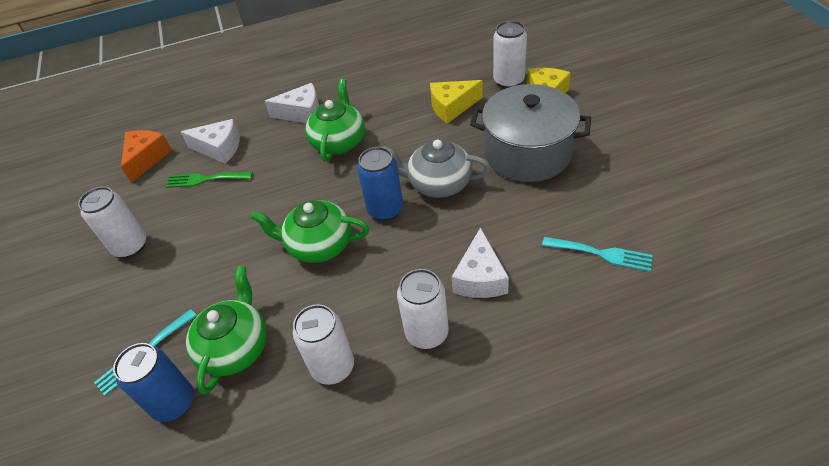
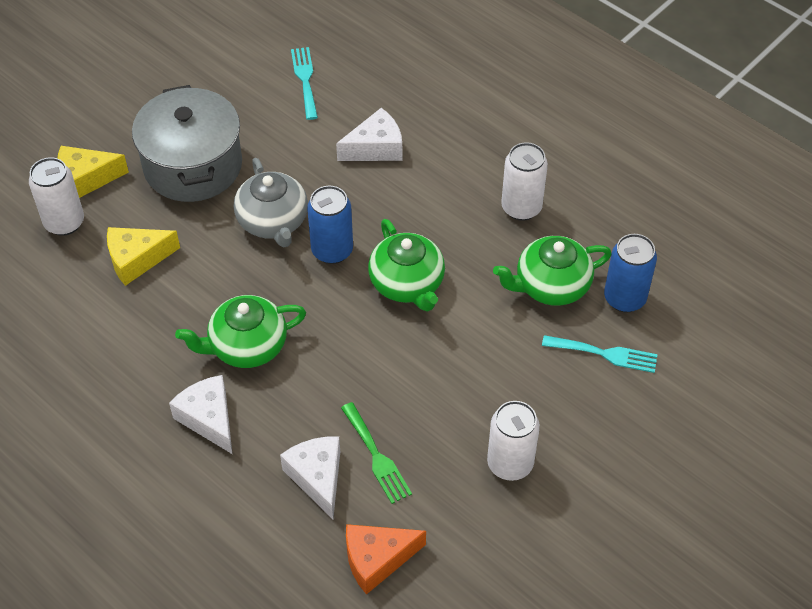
camera: 125 degrees left, 5 degrees up
(427, 333) = (452, 161): white can -> none
(452, 107) = (137, 259): yellow cheese -> yellow cheese turned 120 degrees clockwise

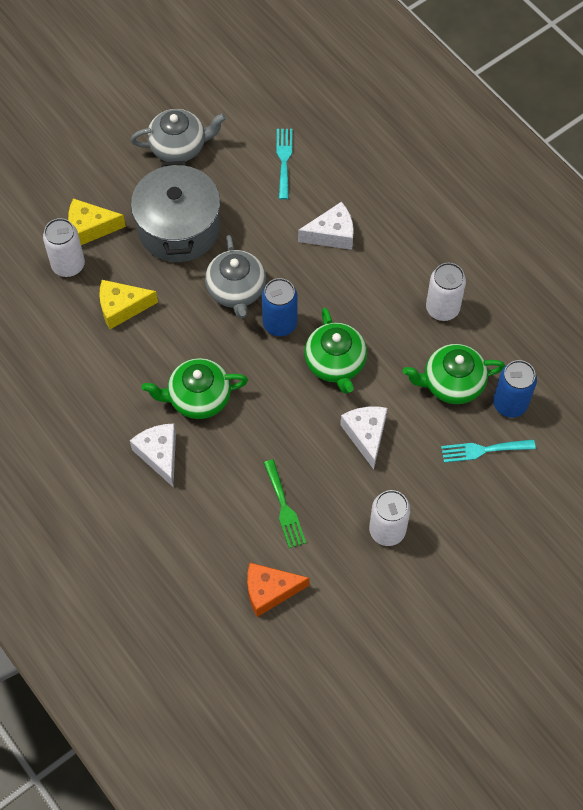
camera: 10 degrees right, 10 degrees up
(180, 81) = (179, 146): none -> grey teapot
(317, 477) = (236, 517): white cheese -> white cheese (366, 435)
(605, 354) = (483, 450): turquoise fork -> turquoise fork turned 150 degrees clockwise

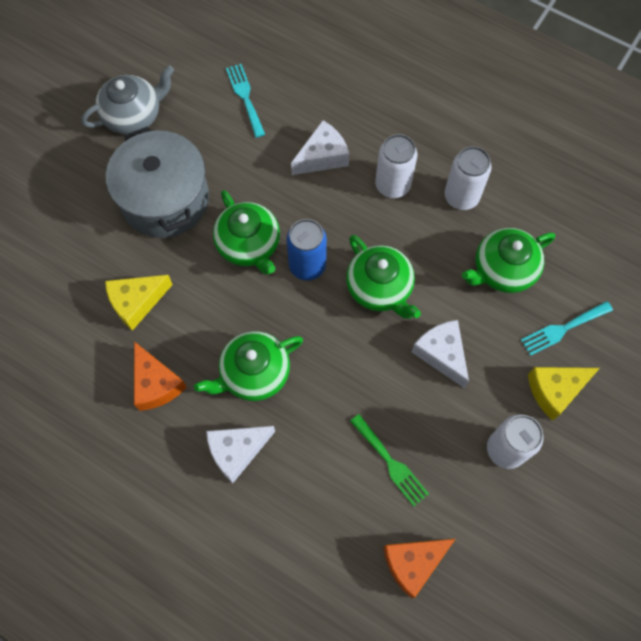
camera: 20 degrees left, 5 degrees up
(68, 265) = (62, 275): white can -> white can (392, 185)
(90, 228) = (72, 228): yellow cheese -> yellow cheese (555, 390)
(113, 379) = (156, 384): none -> orange cheese
(159, 455) = (237, 451): white cheese -> white cheese turned 75 degrees counterclockwise
(236, 290) = (249, 245): grey teapot -> green teapot
(510, 404) = (567, 272): blue can -> none

